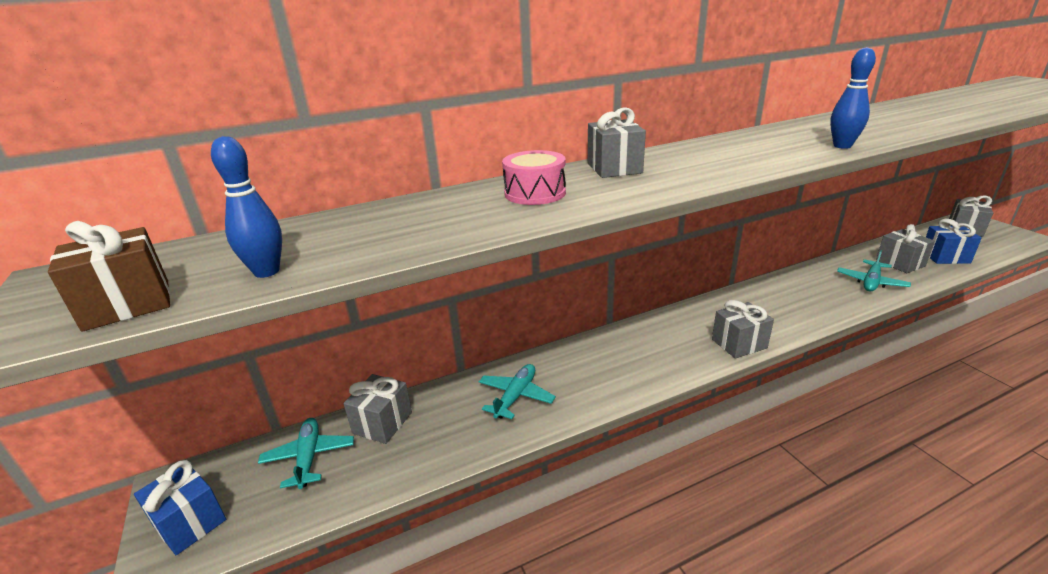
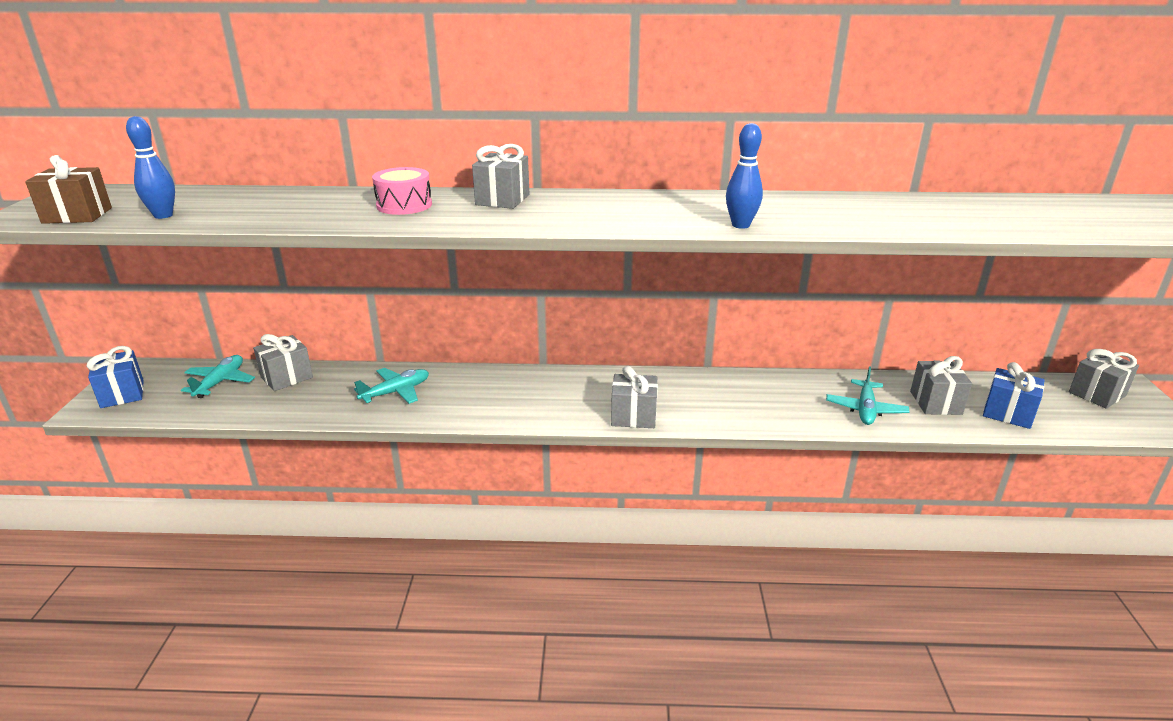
camera: 25 degrees right, 0 degrees up
(871, 282) = (865, 409): turquoise plane -> turquoise plane turned 45 degrees counterclockwise

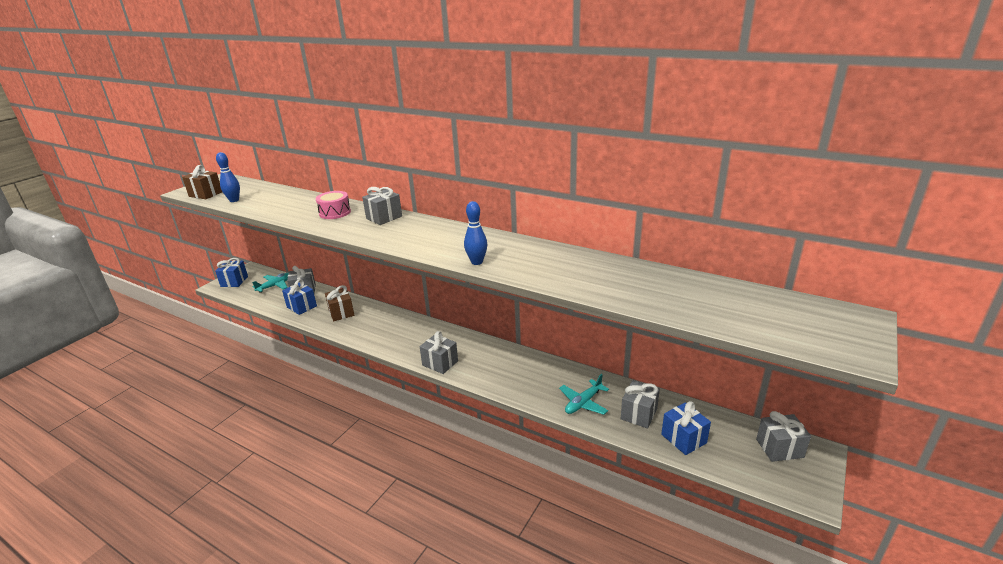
camera: 30 degrees right, 0 degrees up
(311, 400) = (301, 306): none -> blue gift
(396, 392) = (341, 313): turquoise plane -> brown gift

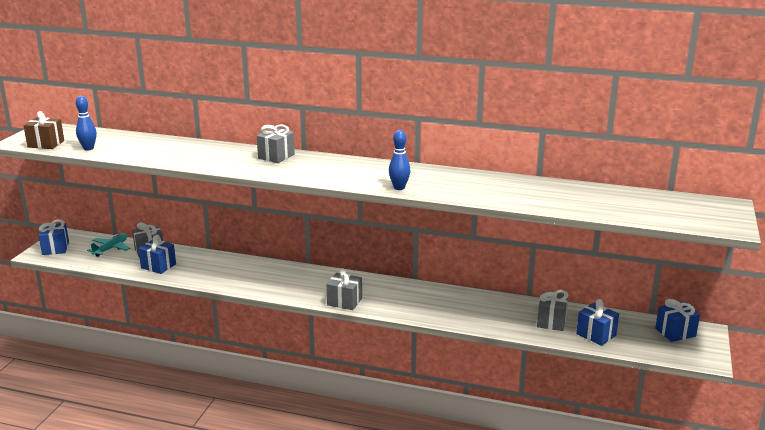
camera: 15 degrees left, 5 degrees down
(335, 212) = (218, 154): pink drum -> none
(341, 313) = (209, 268): brown gift -> none
(583, 403) = (499, 319): turquoise plane -> none
(779, 448) = (675, 332): grey gift -> blue gift

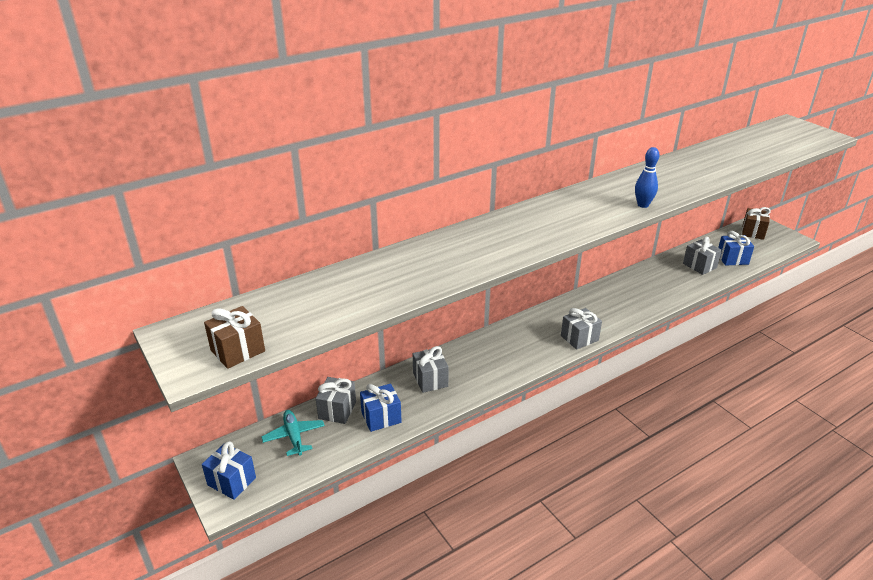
camera: 50 degrees left, 10 degrees up
(88, 148) = (305, 325): blue bowling pin -> none
(276, 156) = (493, 228): grey gift -> grey gift (430, 380)
(675, 332) = (753, 232): blue gift -> brown gift

